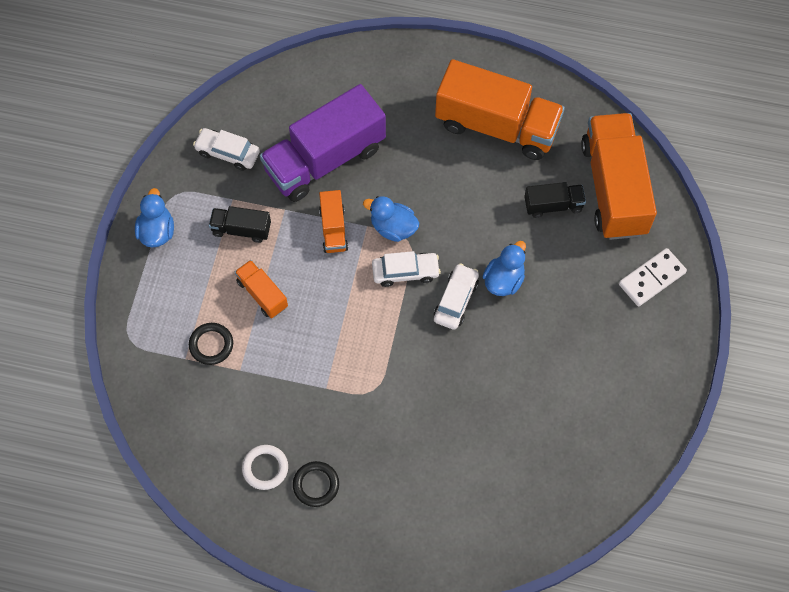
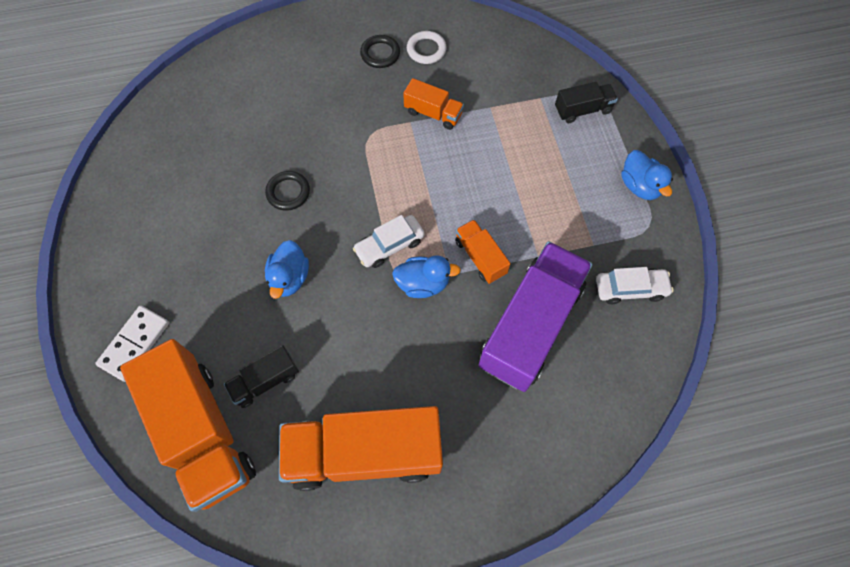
camera: 155 degrees right, 0 degrees up
(211, 345) = (526, 115): black ring -> black ring (288, 192)
(241, 229) = (566, 220): black truck -> black truck (582, 110)
(262, 294) = (510, 172): orange truck -> orange truck (433, 113)
(456, 300) = (329, 239): white car -> none

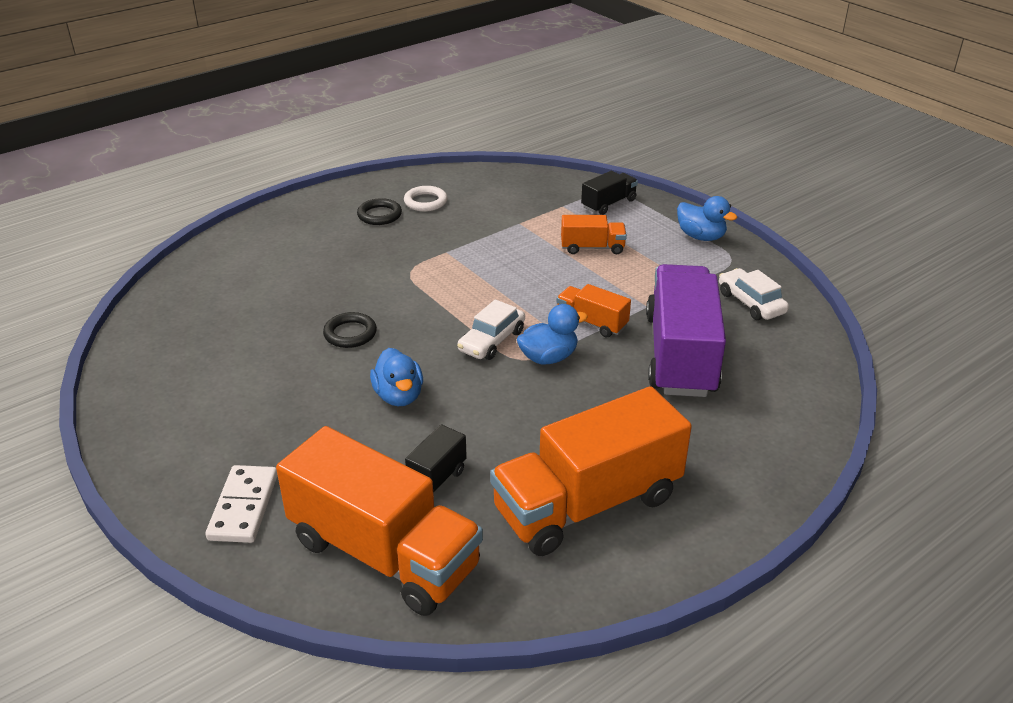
camera: 25 degrees left, 30 degrees down
(433, 113) = (465, 240): orange truck -> orange truck (592, 248)
(630, 289) = (751, 303): white car -> white car turned 90 degrees counterclockwise

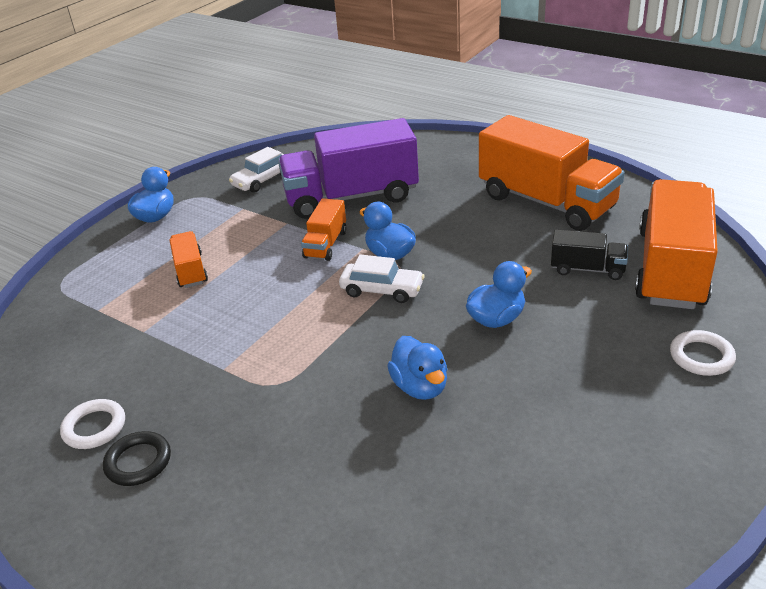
camera: 105 degrees left, 0 degrees up
(244, 507) = (701, 356): white domino -> white ring
(350, 333) = (420, 387): black ring -> blue duck
(608, 204) = (91, 280): black truck -> none

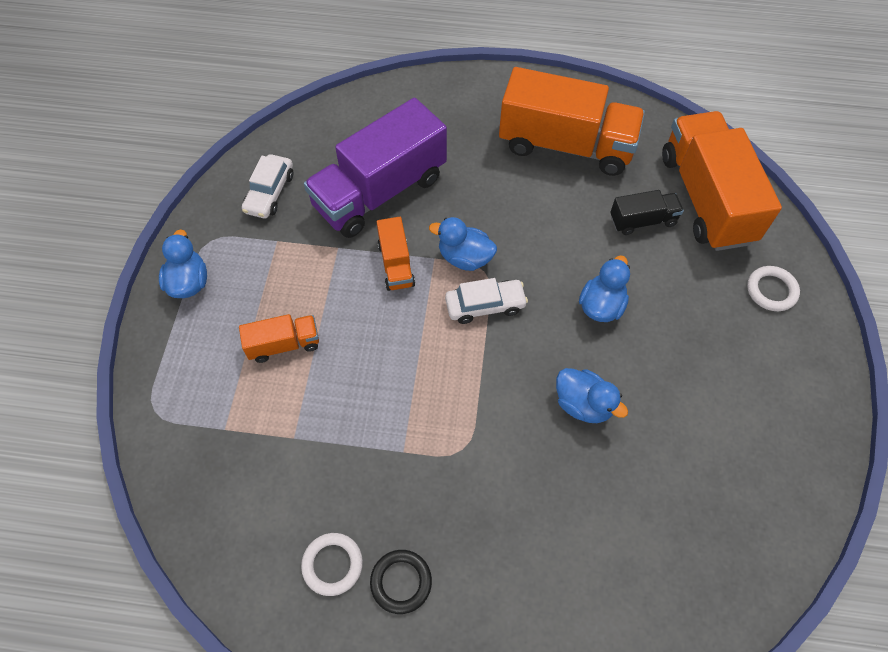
camera: 30 degrees left, 25 degrees up
(190, 271) = (284, 344): orange truck -> orange truck turned 120 degrees clockwise

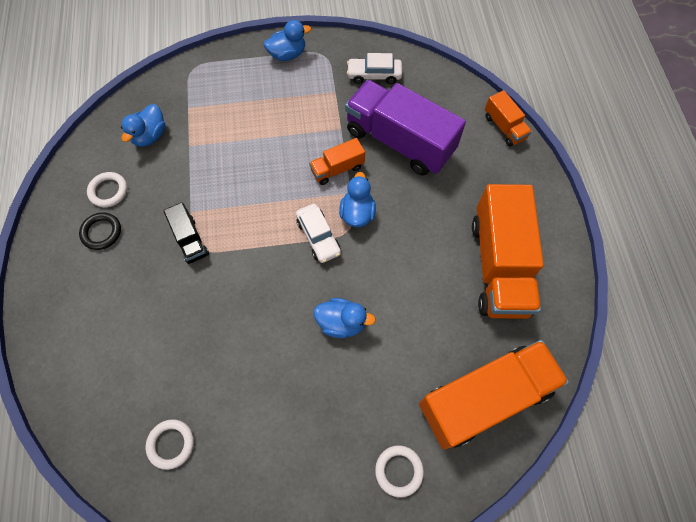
camera: 75 degrees right, 5 degrees up
(284, 344) = (254, 120): orange truck -> orange truck (504, 127)
(583, 404) = (249, 323): blue duck -> blue duck (150, 136)
(642, 221) = (439, 344): black truck -> black truck (190, 240)
(721, 521) = (171, 444): none -> white ring

